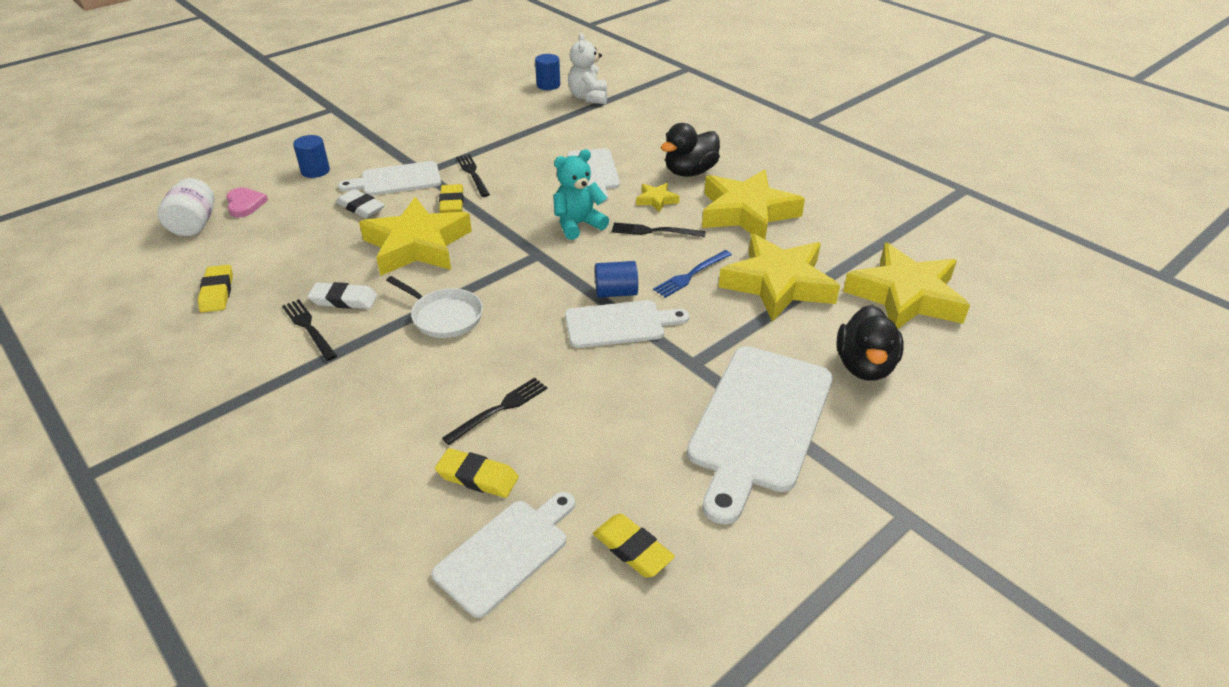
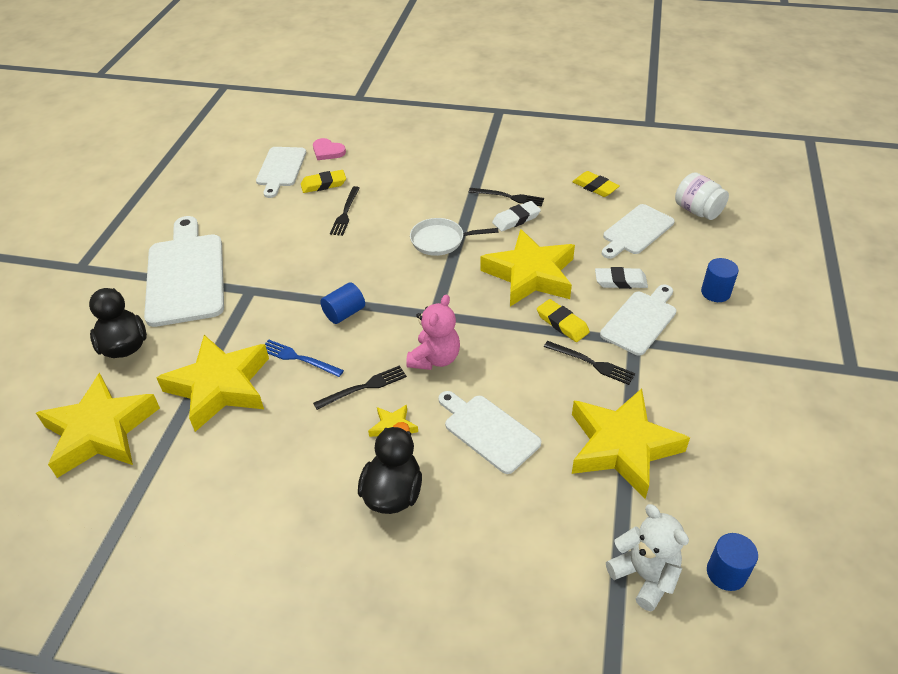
camera: 145 degrees right, 5 degrees up
(245, 204) = (701, 240): pink heart -> pink heart (328, 151)
(578, 224) = (435, 358): turquoise teddy bear -> pink teddy bear
(619, 324) = (321, 291): white cutting board -> white cutting board (636, 231)
(632, 549) = (222, 194): yellow eraser -> none
(691, 275) = (298, 358): blue fork -> blue fork turned 75 degrees counterclockwise
(747, 213) = (292, 461): yellow star -> yellow star (622, 447)

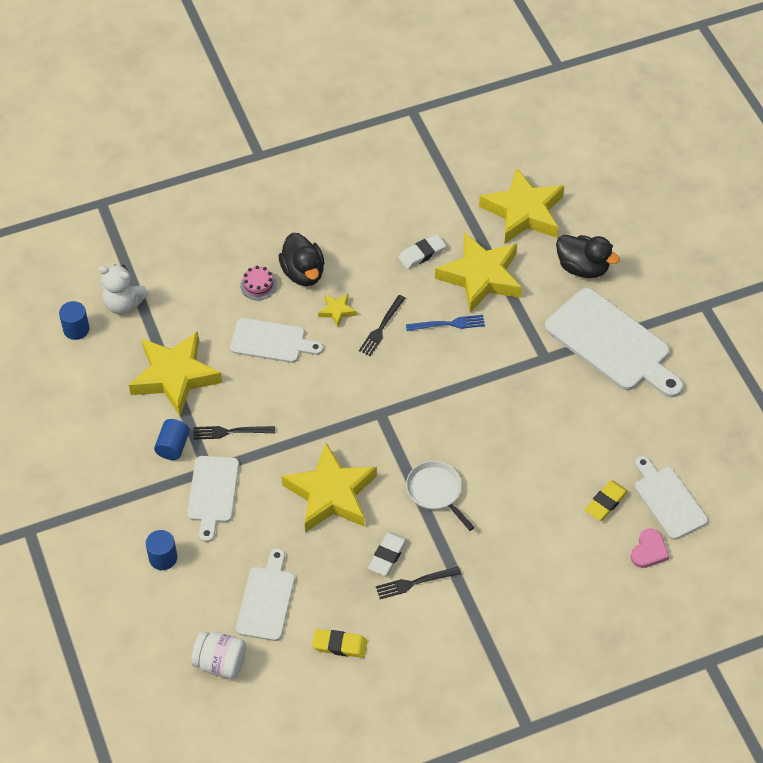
camera: 145 degrees right, 10 degrees up
(328, 151) = (649, 550): pink heart -> pink heart turned 120 degrees clockwise
(344, 313) = (450, 377): blue cylinder -> blue cylinder (173, 446)
(345, 213) = (549, 478): black fork -> none
(435, 358) = (349, 375): pink teddy bear -> none
(441, 240) = (436, 491): white pan -> white pan turned 90 degrees counterclockwise
(456, 506) = (258, 285): none -> pink cake
(562, 323) = (274, 457): yellow eraser -> none
(620, 281) = (250, 528): white eraser -> white eraser (422, 254)

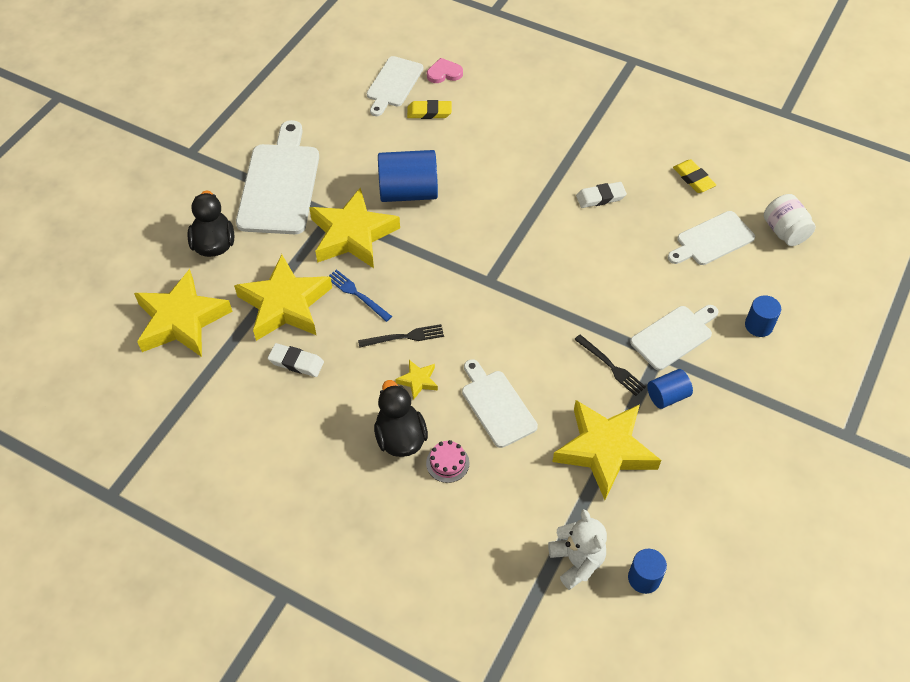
camera: 130 degrees left, 0 degrees up
(303, 273) = (400, 437): black duck -> black duck turned 45 degrees counterclockwise
(331, 494) = (591, 262): yellow star -> yellow star (353, 235)
(415, 582) = (603, 170): black fork -> none
(436, 491) = (520, 204): white pan -> none
(522, 423) = (408, 192): none -> blue cylinder

